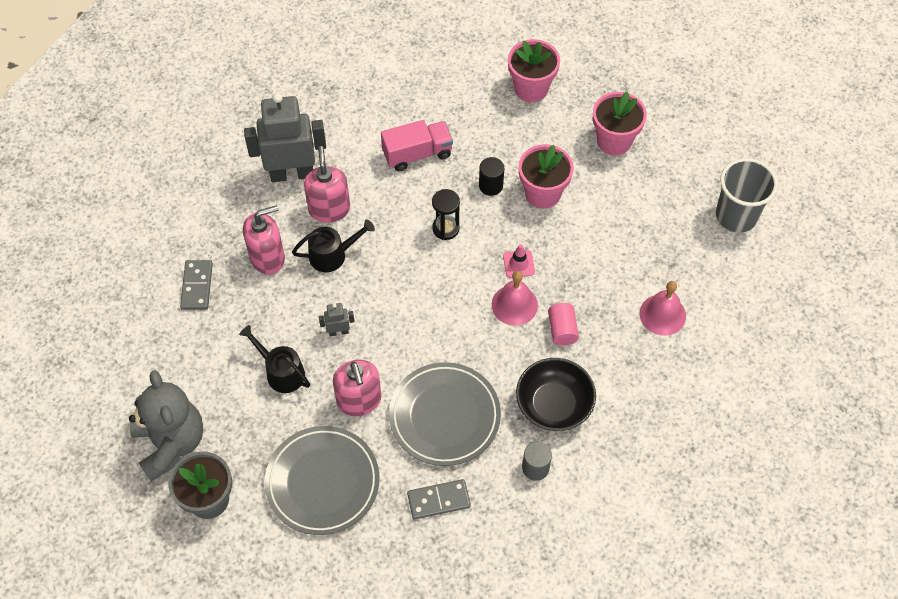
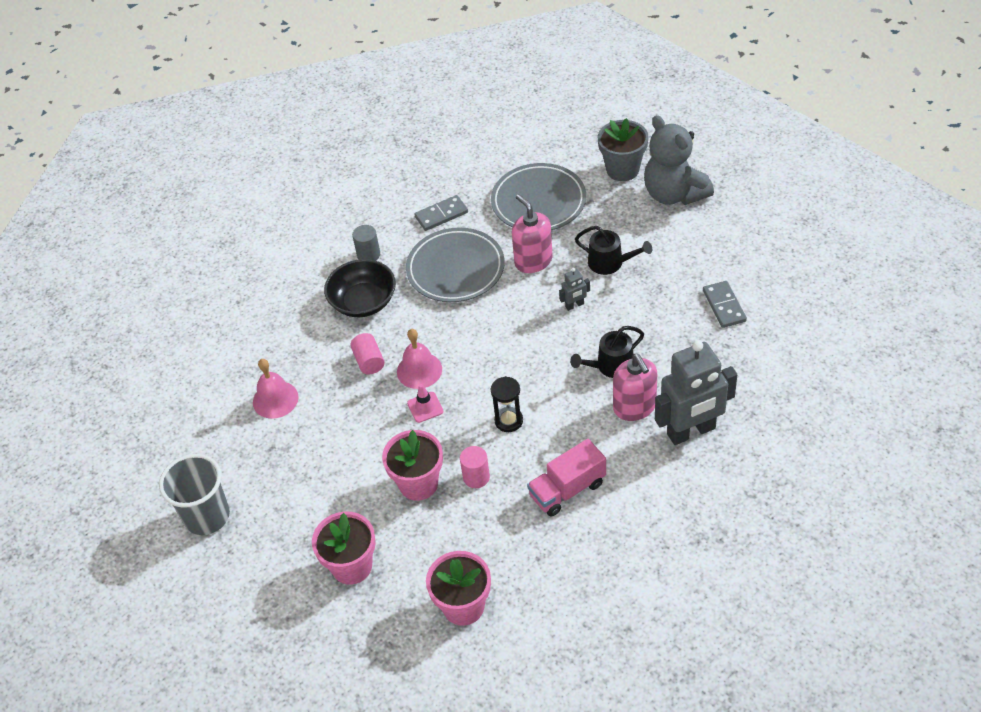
camera: 170 degrees right, 10 degrees down
(267, 258) = (672, 347): pink soap dispenser -> none
(491, 185) = (476, 477): black cylinder -> pink cylinder

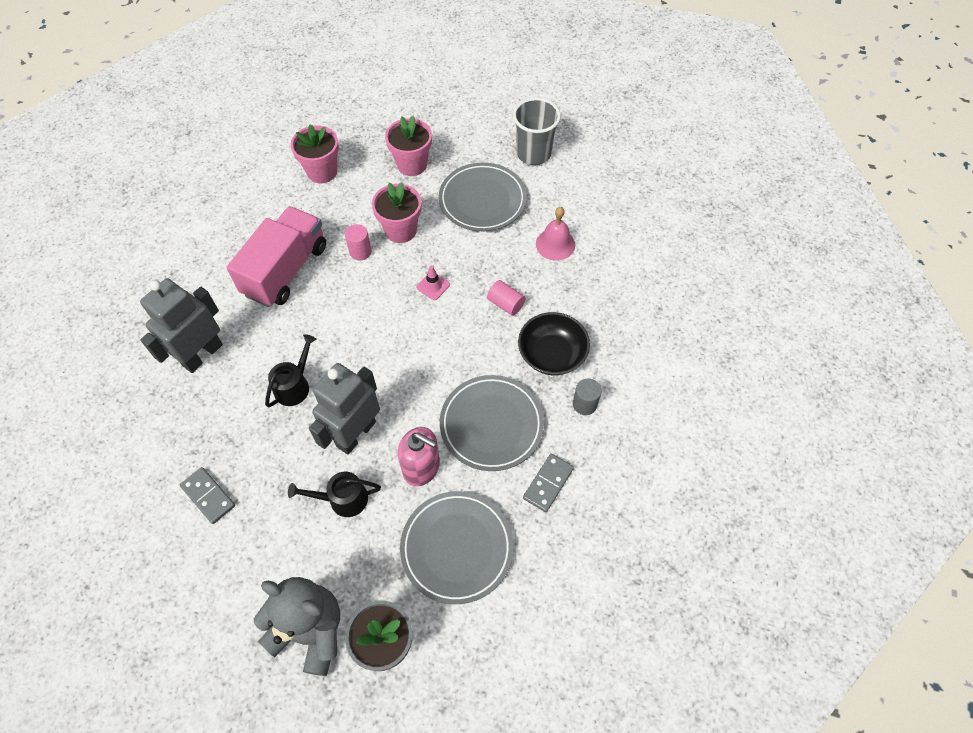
camera: 145 degrees right, 10 degrees up
(308, 481) = (482, 200): none -> grey plate
(419, 370) = (458, 313): pink bell -> none
(508, 421) = (359, 302): black hourglass -> none
(567, 489) = (286, 270): pink truck -> pink truck, size x1.58
(574, 305) = (355, 434): grey robot -> grey robot, size x2.36
(634, 407) = (258, 356): pink soap dispenser -> none

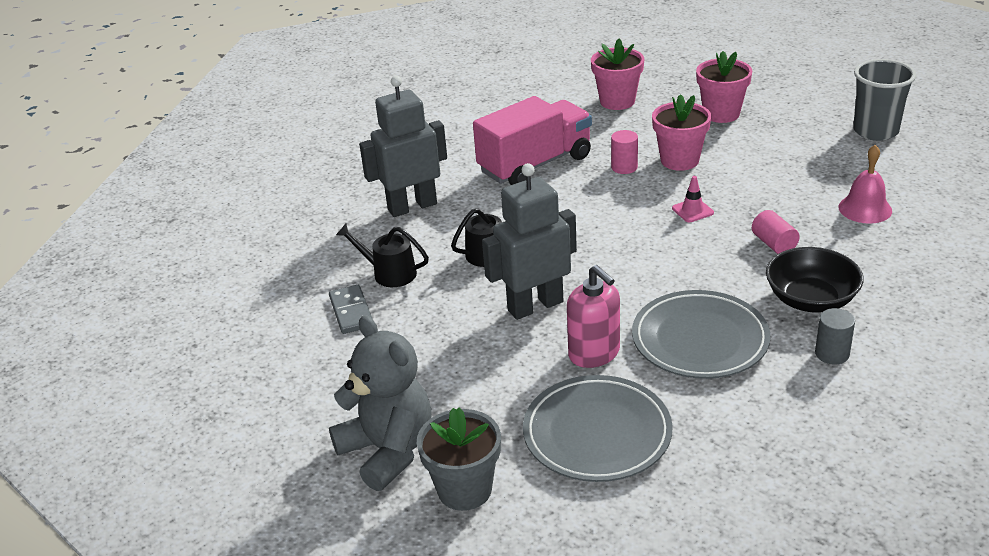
camera: 30 degrees right, 25 degrees down
(343, 499) = (489, 354): black watering can -> black watering can (389, 273)
(482, 200) = (790, 156): grey plate -> none
(548, 483) = (745, 411): grey domino -> none

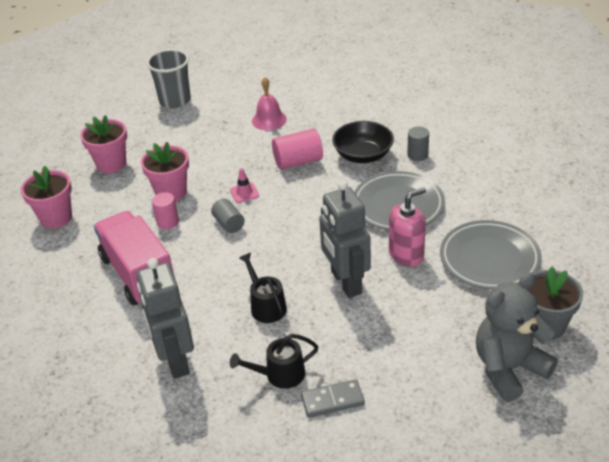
camera: 85 degrees left, 5 degrees up
(389, 273) = (280, 375): black watering can -> black watering can turned 45 degrees clockwise
(629, 208) = (229, 224): none -> grey cylinder
(774, 244) = (298, 162): pink cylinder -> pink cylinder, size x1.55

